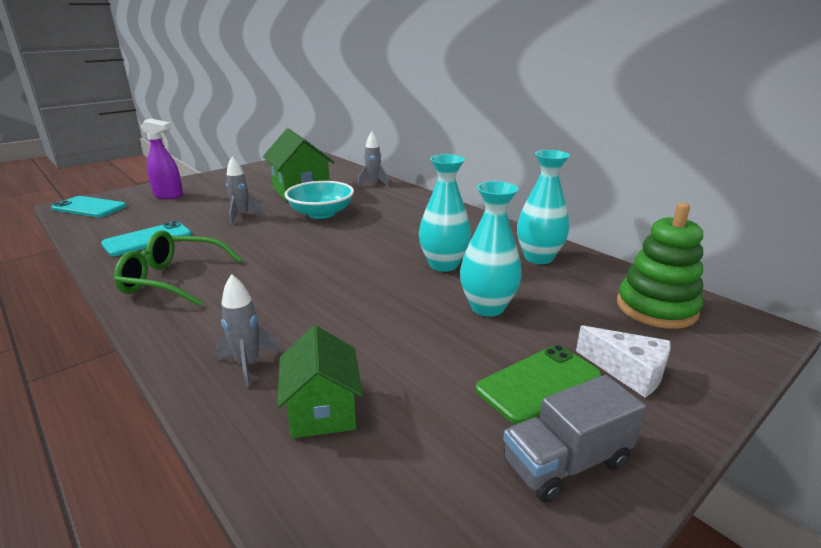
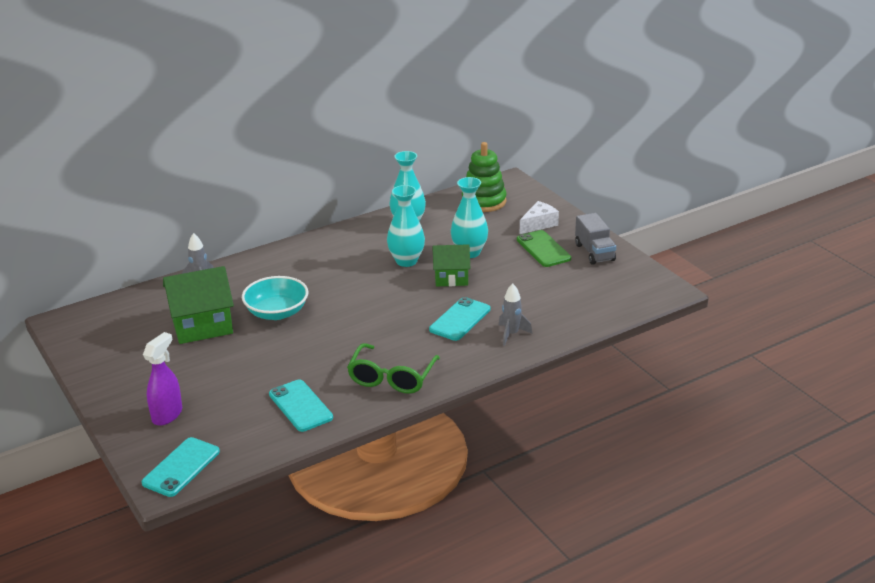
camera: 80 degrees left, 5 degrees up
(242, 216) = (262, 357): grey rocket -> none
(298, 314) = (460, 319): none -> turquoise phone
(322, 410) = (554, 309): green house -> green house (451, 278)

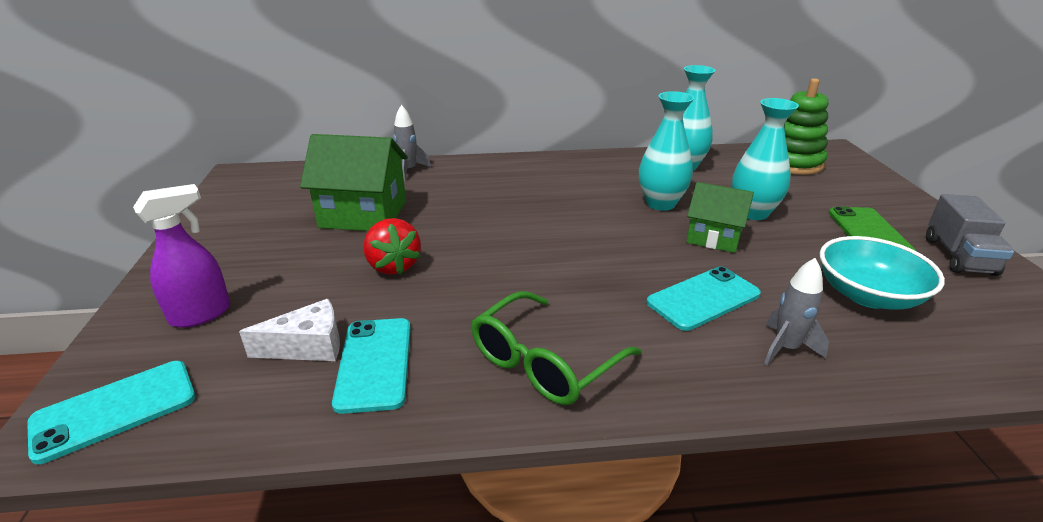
camera: 25 degrees right, 0 degrees up
(259, 353) = (393, 266): none -> red strawberry
(277, 312) = (459, 222): turquoise bowl -> turquoise bowl (867, 295)
(539, 224) = (867, 202): white cheese -> white cheese (308, 346)

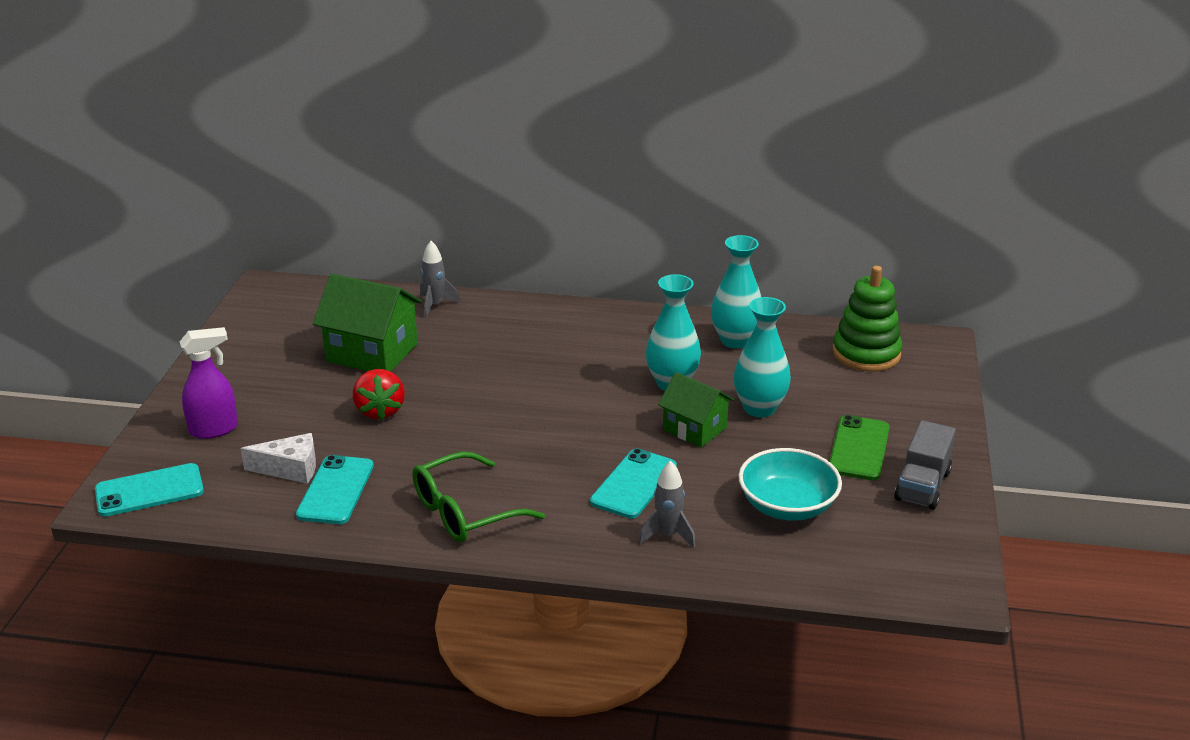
camera: 15 degrees right, 0 degrees up
(703, 298) = (633, 484): turquoise phone -> turquoise phone turned 45 degrees counterclockwise

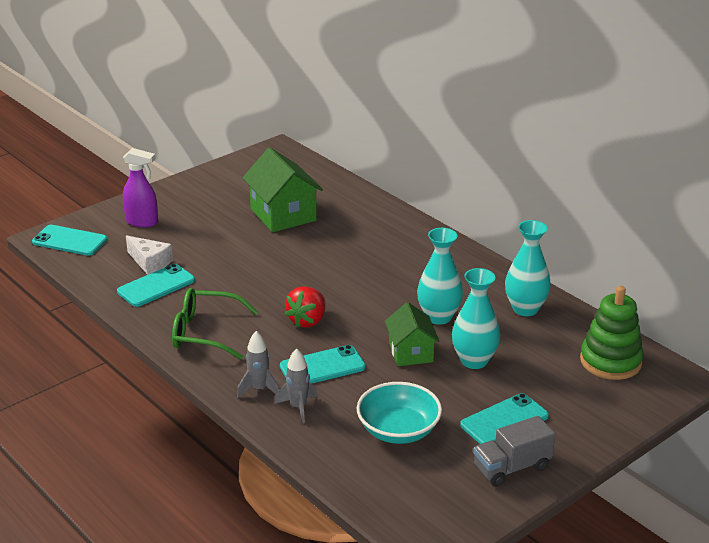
camera: 40 degrees right, 0 degrees up
(380, 411) = (240, 252): red strawberry -> red strawberry (307, 321)
(435, 305) = (360, 201): grey rocket -> grey rocket (259, 389)
(859, 448) = (504, 420): green phone -> turquoise phone

